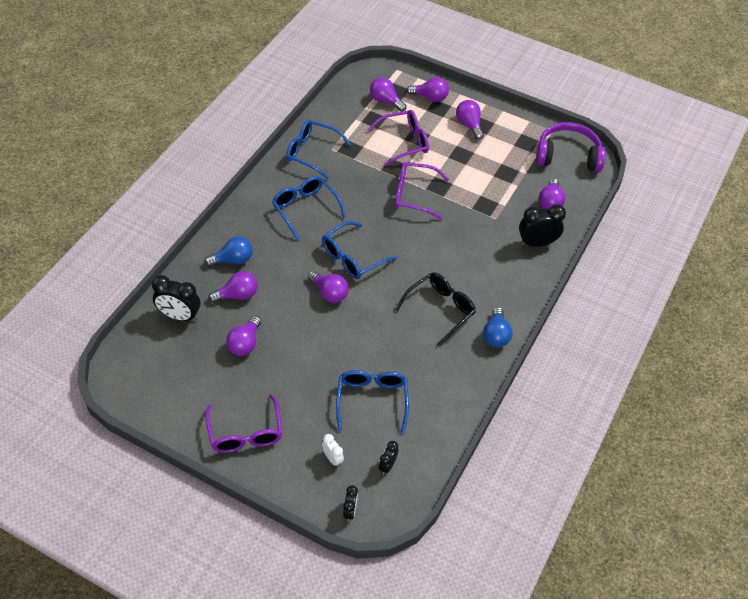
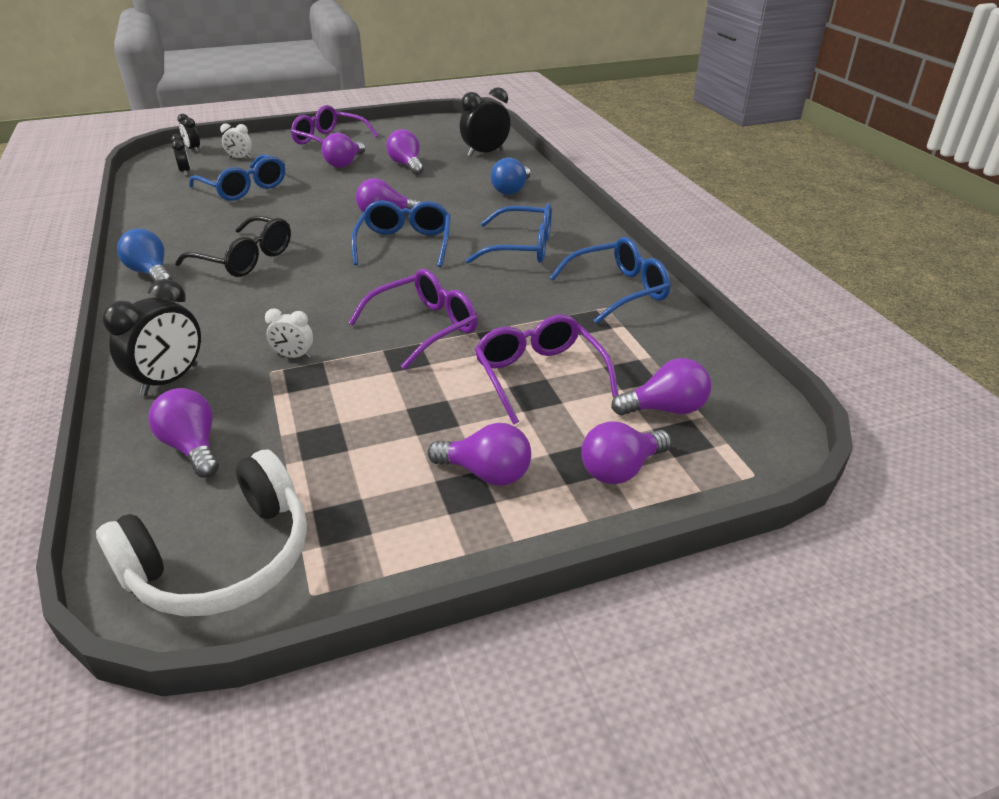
camera: 135 degrees right, 15 degrees down
(237, 295) = (464, 178): purple light bulb -> purple light bulb (344, 163)
(404, 142) = (539, 375): purple glasses -> purple glasses turned 135 degrees clockwise
(440, 309) = (246, 259): black glasses -> black glasses turned 60 degrees counterclockwise
(480, 219) = (294, 356): none -> white clock
(568, 156) = (223, 559): purple headphones -> white headphones

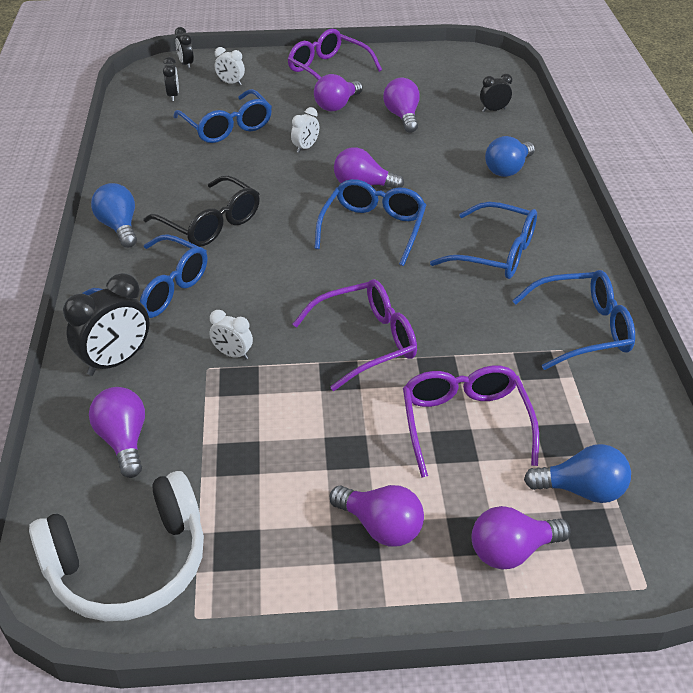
camera: 15 degrees right, 5 degrees up
(202, 316) = (158, 289): none -> blue glasses
(324, 195) = (305, 147): none -> white clock
(485, 153) = (493, 110): black clock -> black clock, size x0.55
(665, 409) = (582, 490): purple light bulb -> blue light bulb

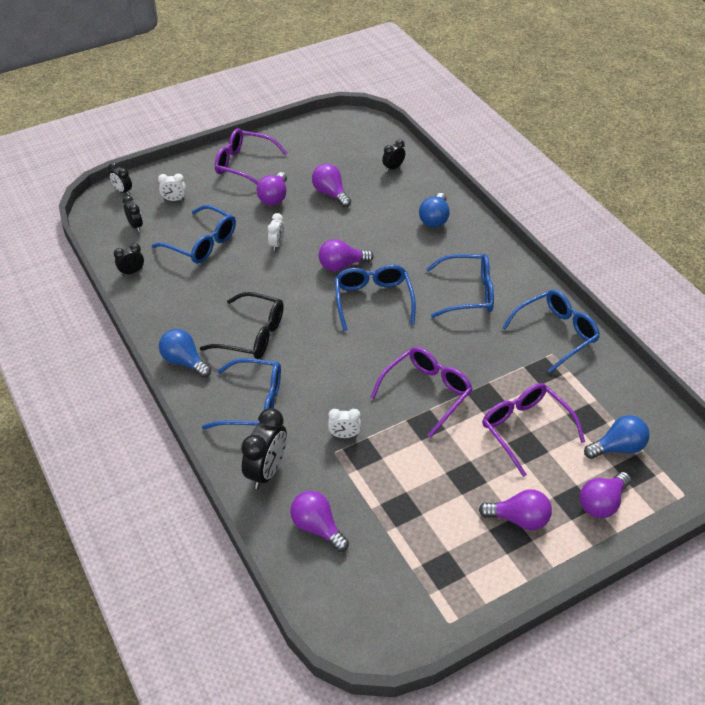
camera: 25 degrees left, 5 degrees up
(129, 564) = (384, 608): white headphones -> none
(136, 133) = (132, 272): none -> black clock

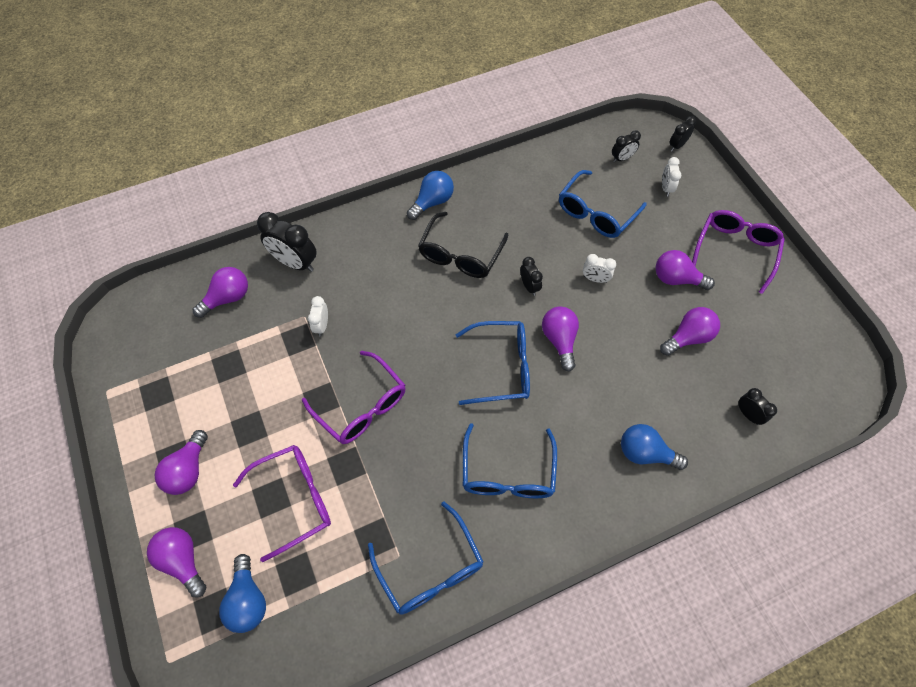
camera: 95 degrees right, 15 degrees up
(132, 272) = (554, 159): black clock -> black clock (529, 286)
(254, 404) = (373, 254): blue glasses -> none

